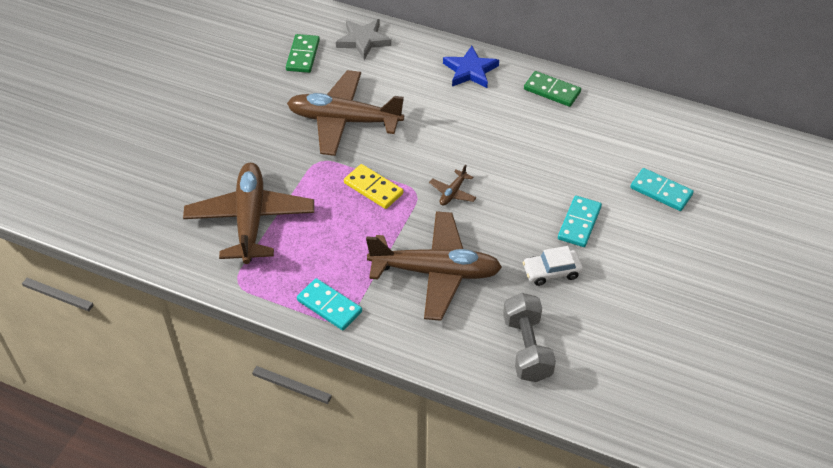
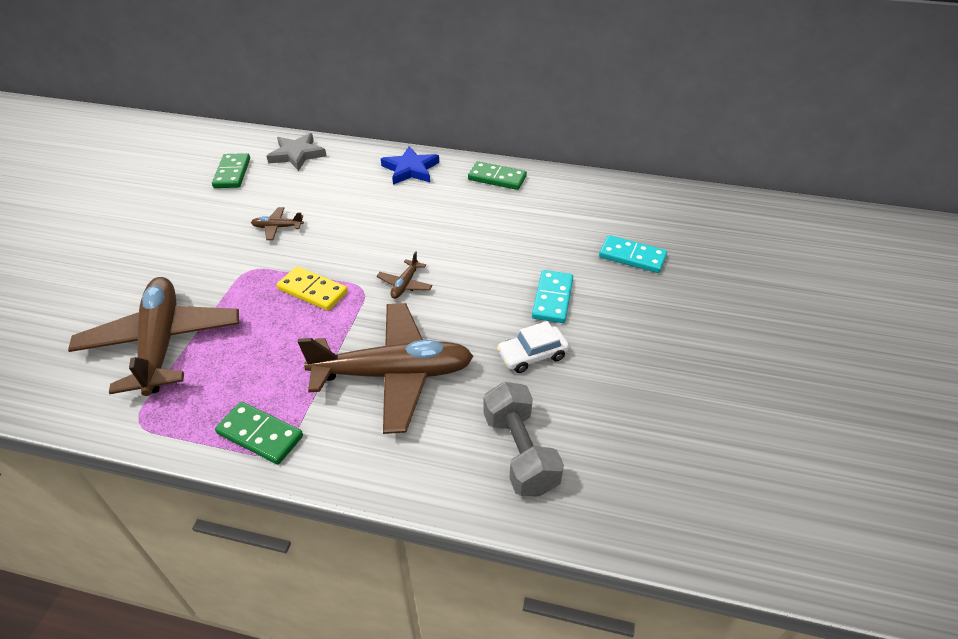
camera: 10 degrees left, 5 degrees down
(329, 306) = (260, 435): turquoise domino -> green domino
(344, 121) = (278, 227): brown plane -> brown plane, size x0.40

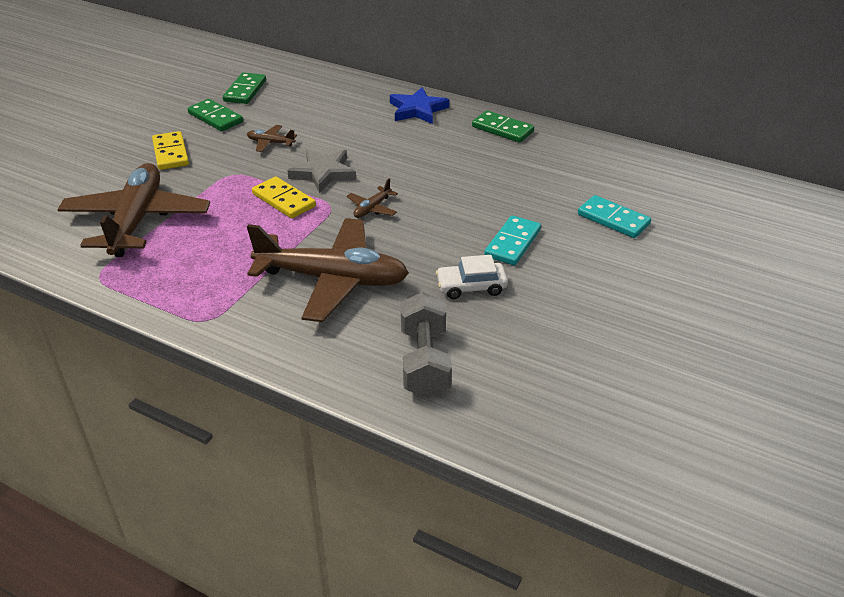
camera: 15 degrees right, 5 degrees down
(175, 256) = (171, 153): none -> yellow domino
(260, 435) = (197, 305): green domino -> green domino (215, 117)
(297, 155) = (311, 82): grey star -> grey star (323, 173)

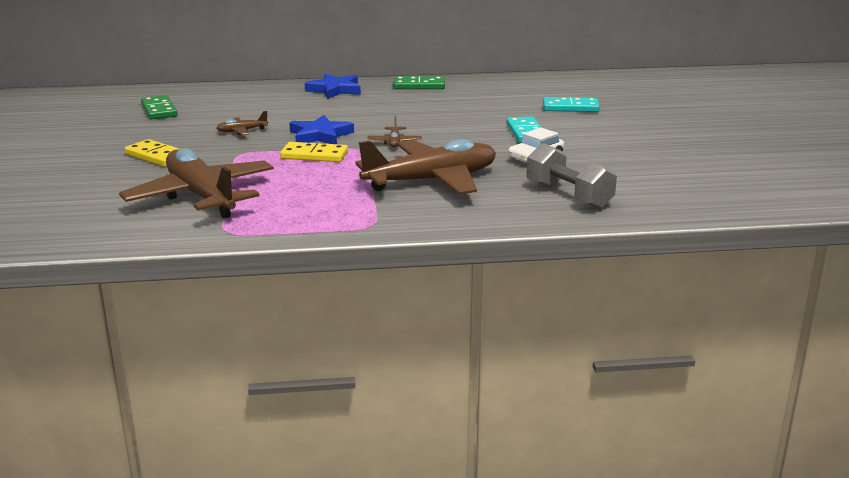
camera: 35 degrees left, 15 degrees down
(215, 117) = (161, 129): green domino -> none
(323, 173) = (320, 135): grey star -> blue star

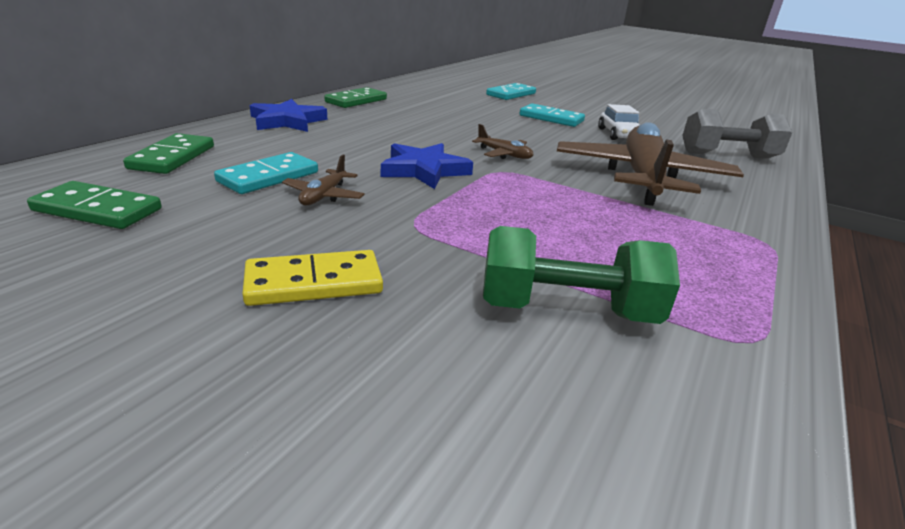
camera: 55 degrees left, 5 degrees up
(201, 197) = (567, 310): brown plane -> green dumbbell
(232, 96) = (172, 157): none -> green domino
(244, 116) = (268, 177): none -> turquoise domino
(314, 155) = (489, 193): yellow domino -> none

